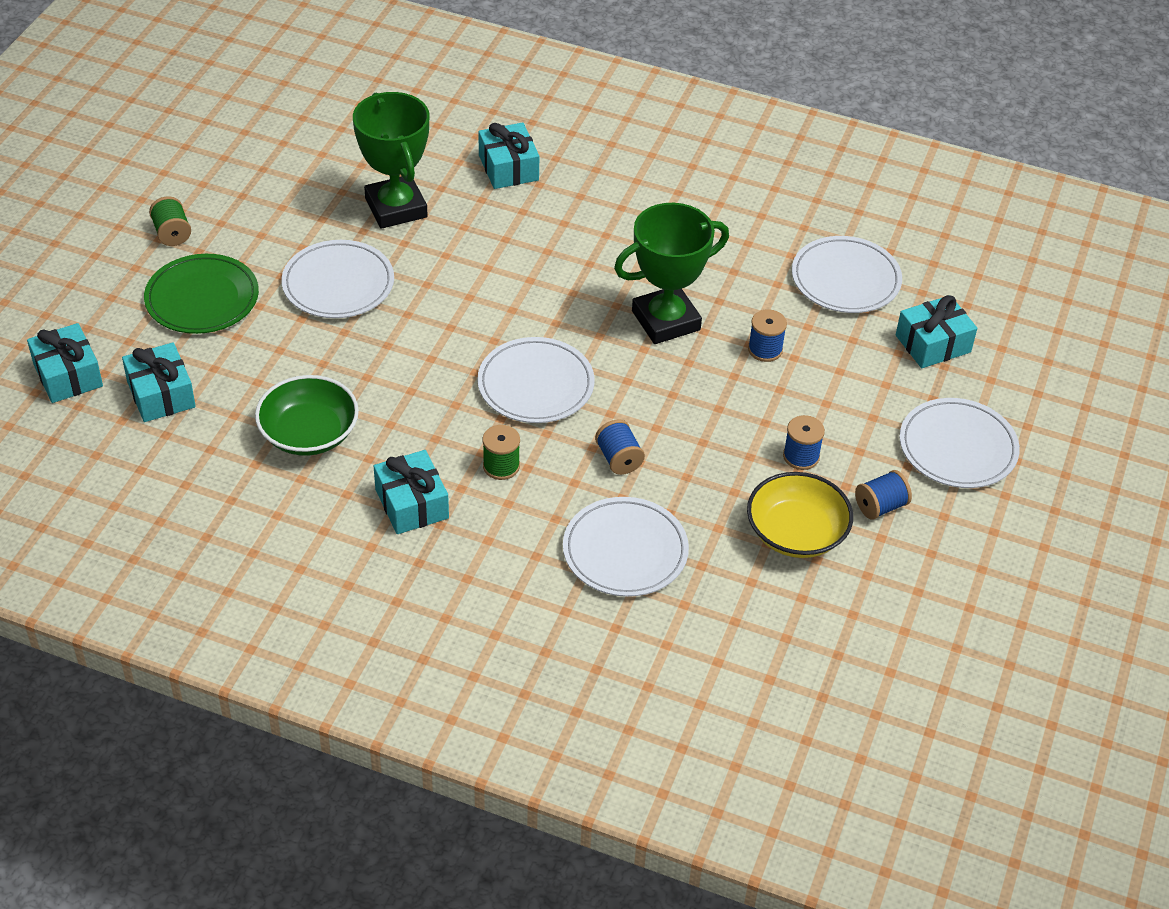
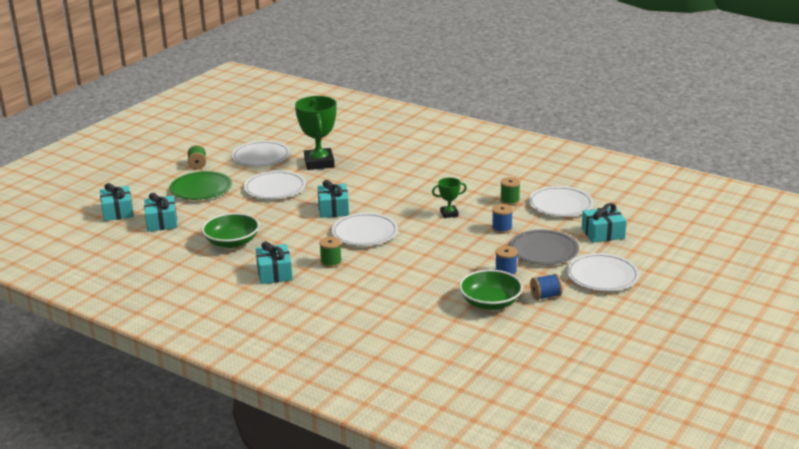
camera: 15 degrees right, 20 degrees down
(508, 168) = (386, 152): turquoise gift -> turquoise gift (333, 209)
(619, 459) = (399, 265): blue spool -> none
(625, 551) = (386, 301): white plate -> white plate (261, 157)
(666, 320) = (449, 214): green trophy -> green trophy, size x0.50
(758, 277) = (509, 201): none -> green spool
(796, 533) = (490, 302): yellow bowl -> green bowl
(848, 397) = (543, 251): none -> grey plate

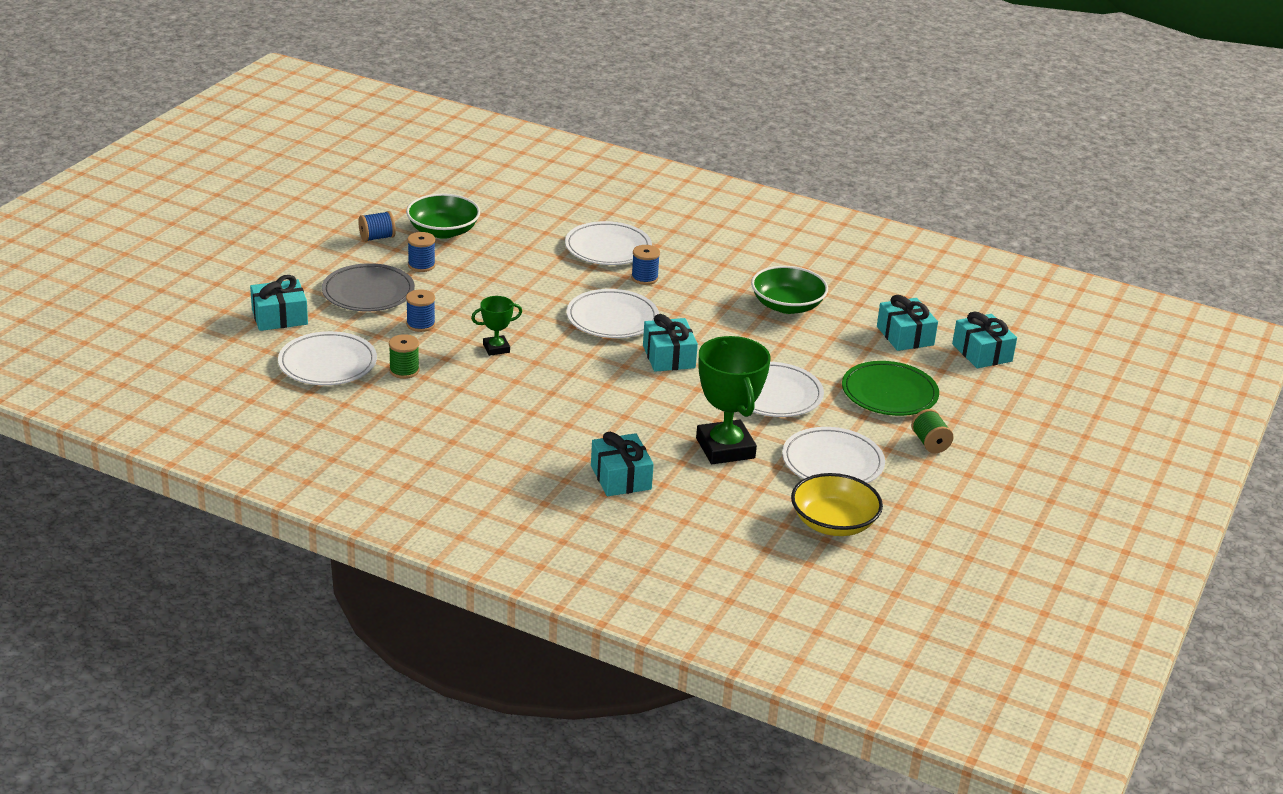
camera: 170 degrees right, 5 degrees up
(274, 273) = (710, 265): turquoise gift -> turquoise gift (621, 477)
(277, 134) = (833, 523): none -> yellow bowl
(331, 262) = (644, 278): green spool -> blue spool
(602, 276) = (301, 260): white plate -> white plate (608, 248)

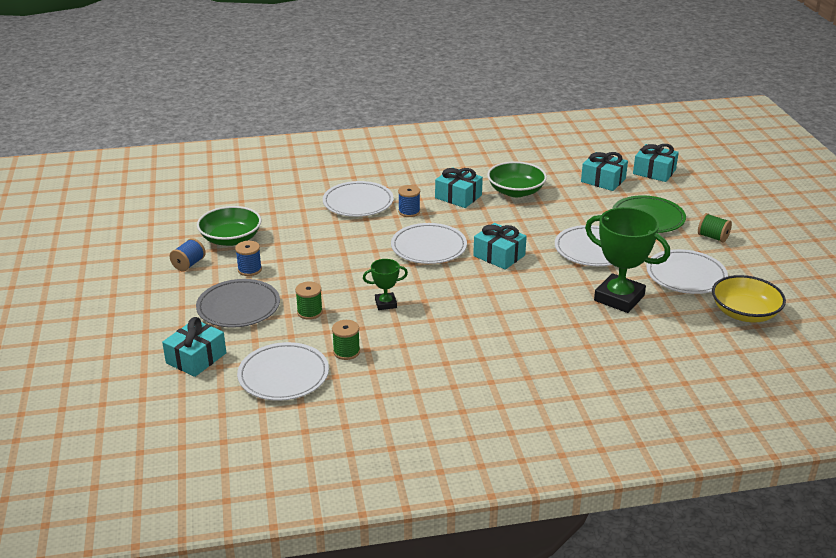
camera: 35 degrees left, 0 degrees up
(420, 324) = (309, 312): blue spool -> green spool
(496, 348) = (385, 304): green trophy -> green trophy turned 45 degrees clockwise
(621, 477) = (592, 351): turquoise gift -> turquoise gift (458, 197)

